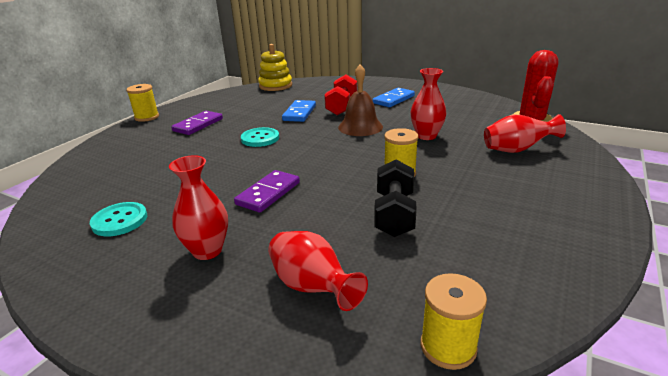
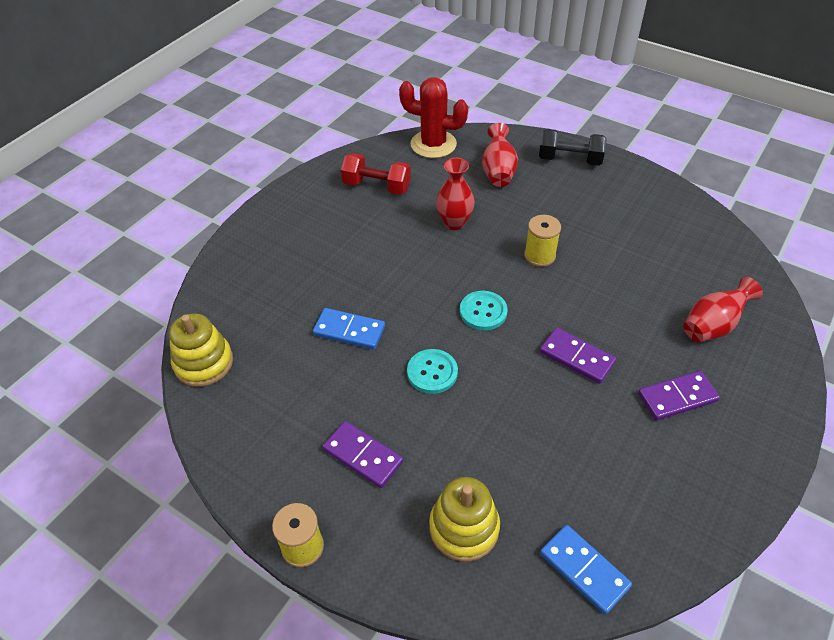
camera: 85 degrees left, 20 degrees up
(120, 220) = (634, 487): turquoise button -> turquoise button (483, 311)
(129, 155) = (464, 528): none -> yellow stacking toy
(207, 250) = (677, 397): red vase -> purple domino
(342, 107) = (339, 284): red dumbbell -> red dumbbell (377, 186)
(360, 127) = (416, 272): brown bell -> none
(393, 99) = (329, 232): blue domino -> blue domino (584, 570)
(394, 214) = (612, 269): black dumbbell -> black dumbbell (569, 160)
(448, 347) = (752, 266): yellow spool -> none

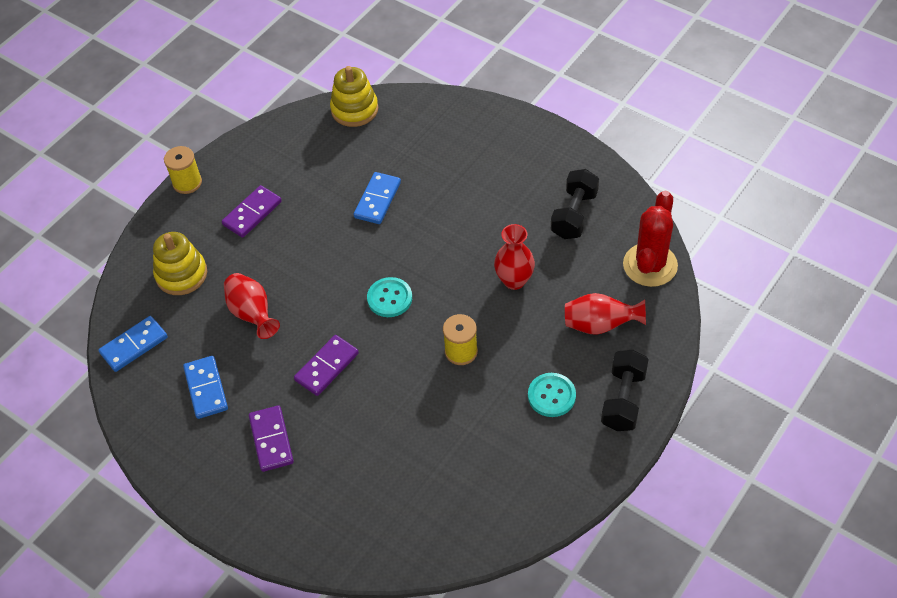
camera: 95 degrees right, 5 degrees up
(377, 186) = (574, 214): red dumbbell -> black dumbbell
(432, 372) = (325, 258): turquoise button -> turquoise button (551, 396)
(629, 471) = (206, 389): none -> blue domino
(713, 325) = (351, 492): red vase -> red vase (252, 314)

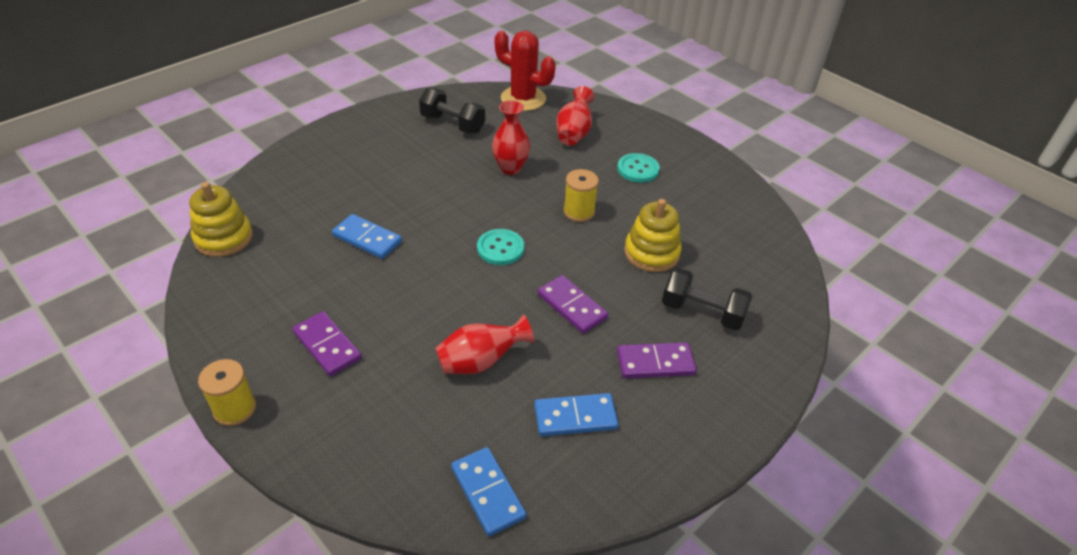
camera: 85 degrees left, 10 degrees down
(181, 274) = (390, 428): yellow stacking toy -> yellow stacking toy (651, 253)
(623, 400) = (649, 135): black dumbbell -> black dumbbell (702, 312)

